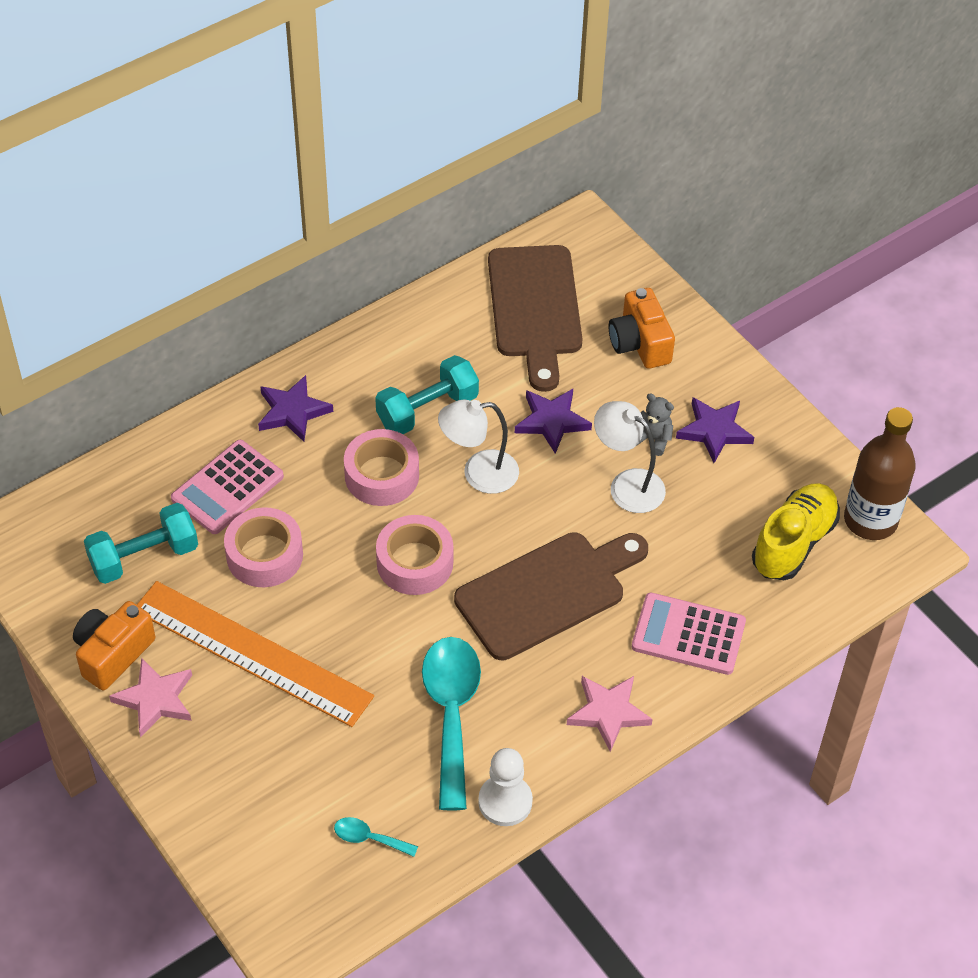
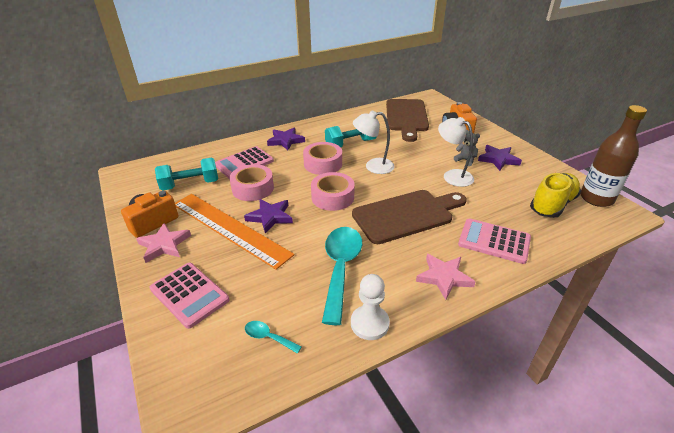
camera: 10 degrees right, 15 degrees down
(233, 785) = (189, 294): none -> pink calculator
(551, 421) = (412, 151): purple star -> purple star (270, 217)

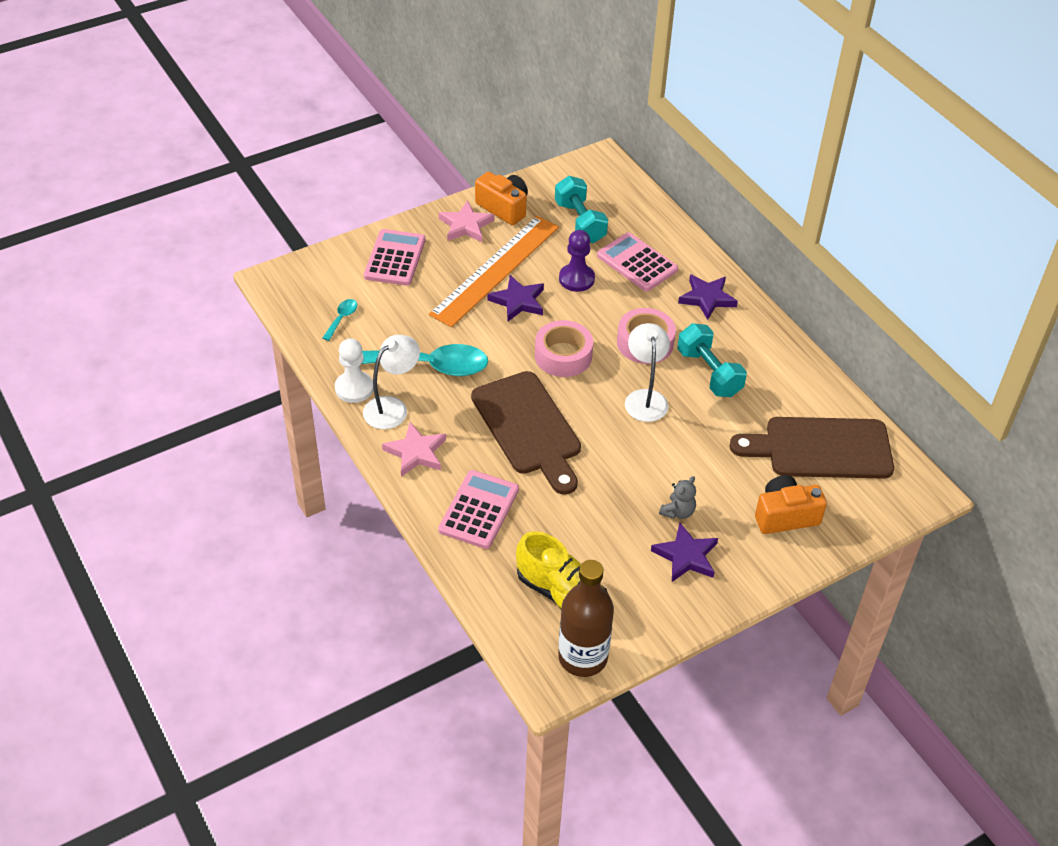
camera: 85 degrees right, 10 degrees up
(189, 294) = (395, 258): pink calculator -> pink calculator turned 150 degrees clockwise
(253, 188) = (576, 279): pink tape -> purple pawn
(452, 175) = (630, 489): white lamp -> white lamp (392, 407)

